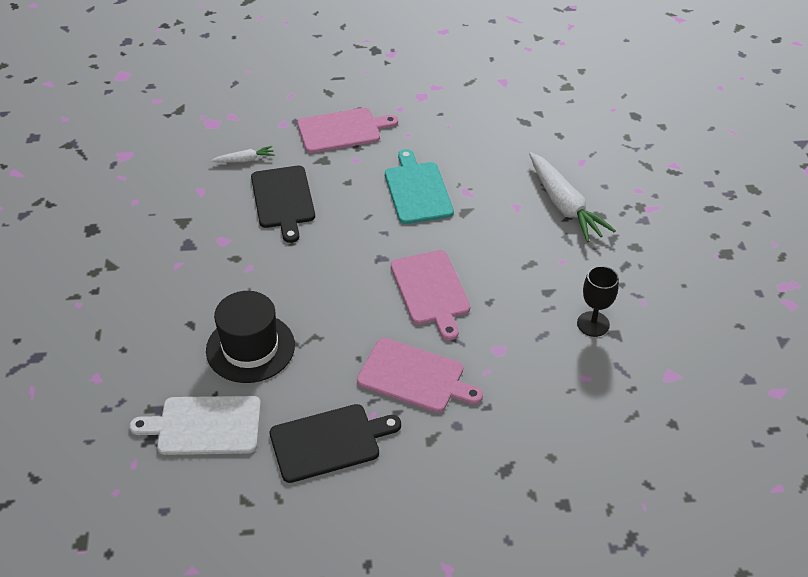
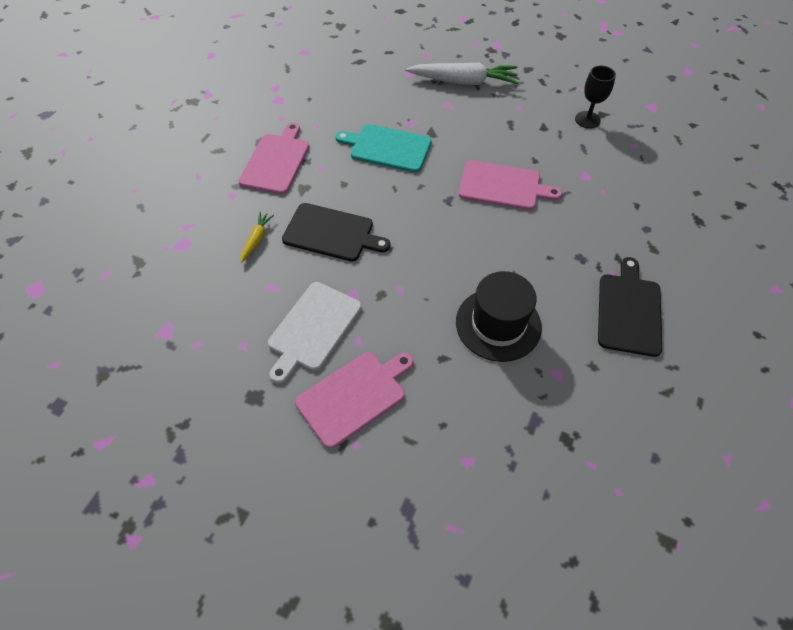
camera: 60 degrees left, 10 degrees up
(205, 425) = (571, 391): white cutting board -> white cutting board (313, 328)
(245, 160) = (256, 239): white carrot -> yellow carrot
(414, 377) = (587, 232): pink cutting board -> pink cutting board (354, 396)

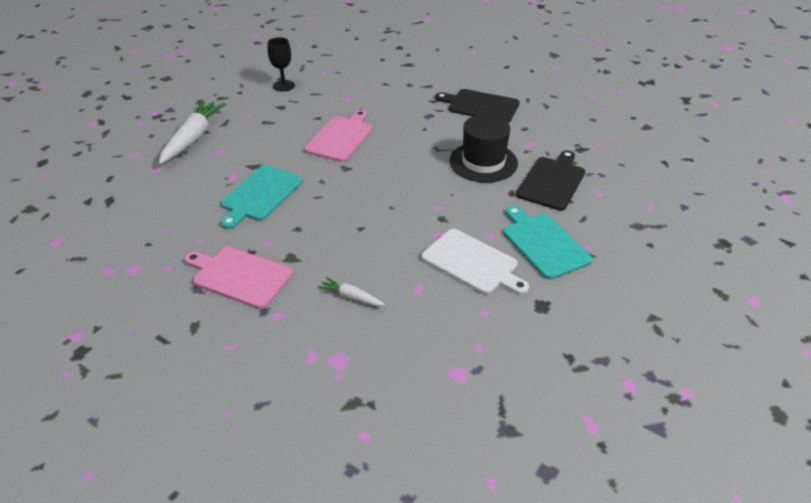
camera: 80 degrees left, 15 degrees down
(256, 239) = (351, 297): yellow carrot -> white carrot
(331, 233) = (361, 242): black cutting board -> black cutting board (552, 182)
(354, 396) = (544, 244): pink cutting board -> turquoise cutting board

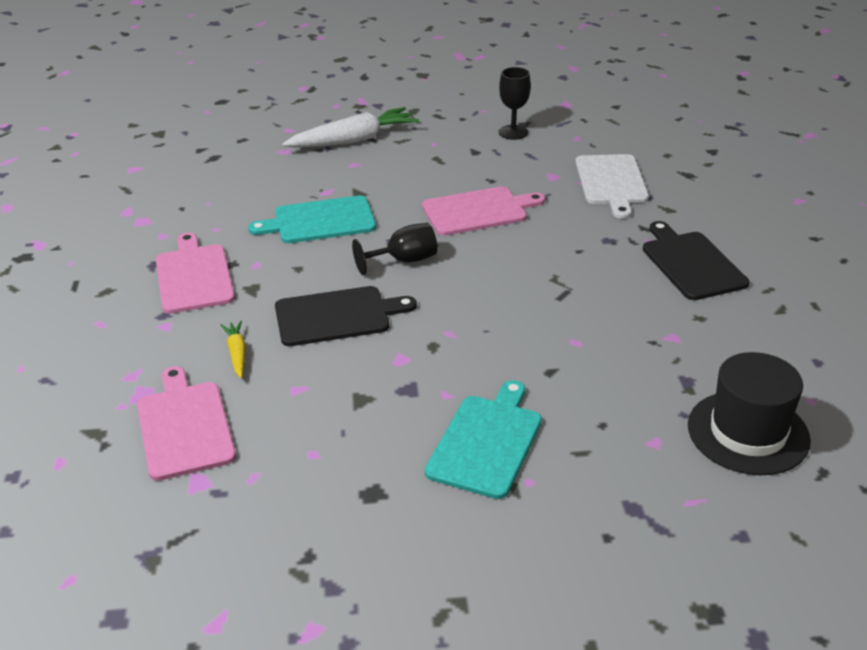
camera: 50 degrees right, 5 degrees down
(349, 186) = (404, 260): none -> black goblet
(351, 297) = (237, 354): white carrot -> yellow carrot
(397, 355) = (185, 426): none -> pink cutting board
(472, 263) = (383, 405): white cutting board -> white cutting board (611, 182)
(483, 162) = (579, 322): black hat -> black hat (748, 432)
(552, 182) = (620, 392): black cutting board -> black cutting board (337, 316)

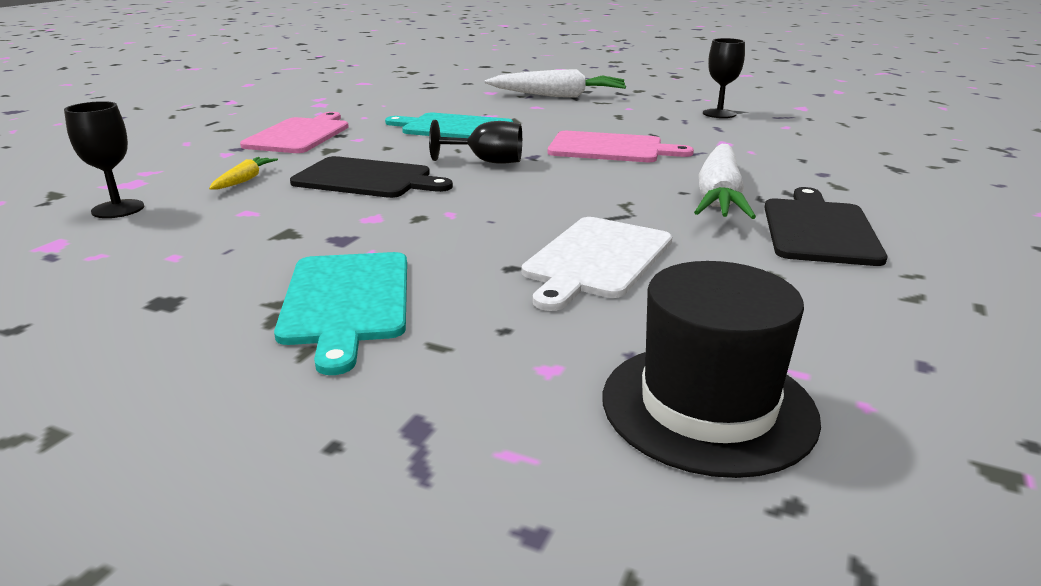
camera: 30 degrees right, 10 degrees down
(185, 426) = (118, 209): pink cutting board -> black goblet
(487, 442) = (346, 301): turquoise cutting board -> turquoise cutting board turned 120 degrees clockwise
(606, 248) = (719, 197): none -> white carrot
(611, 182) = (788, 157): white cutting board -> white cutting board (596, 259)

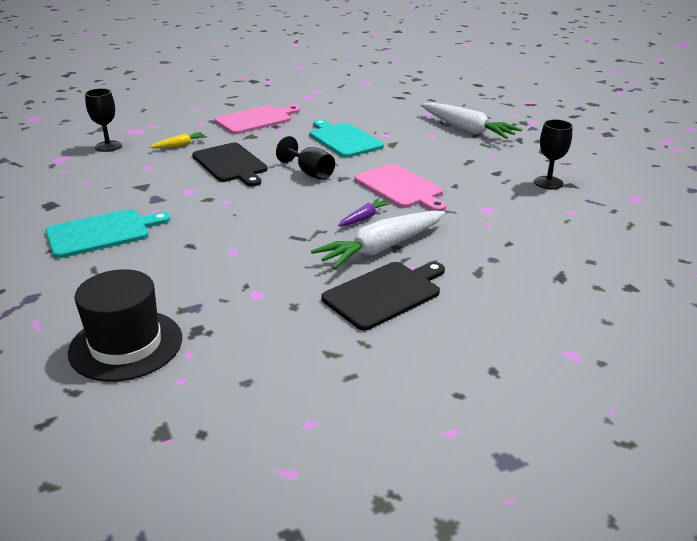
camera: 40 degrees right, 5 degrees up
(346, 301) = (102, 233): turquoise cutting board -> turquoise cutting board turned 150 degrees counterclockwise
(596, 259) = (232, 258): white cutting board -> none
(639, 180) = (364, 218): none -> purple carrot

